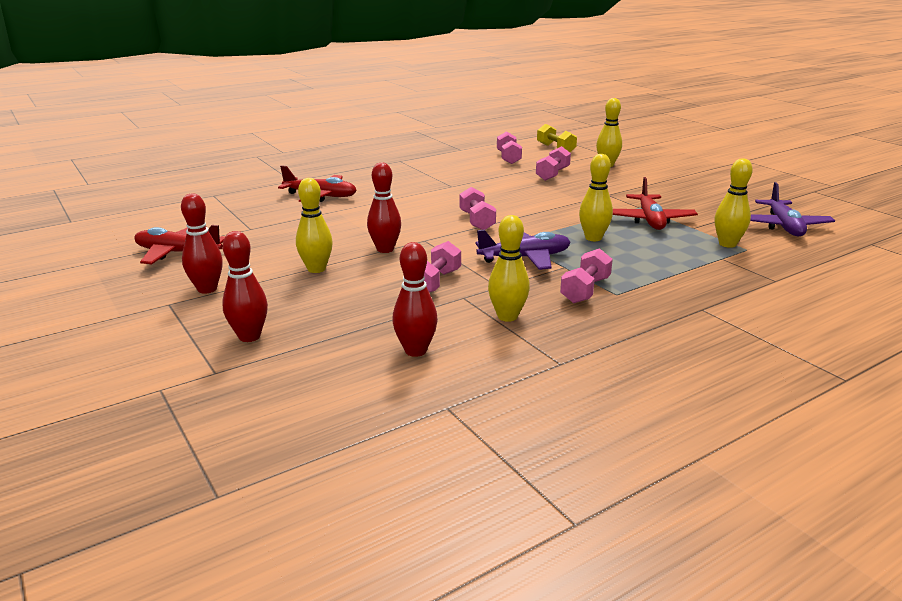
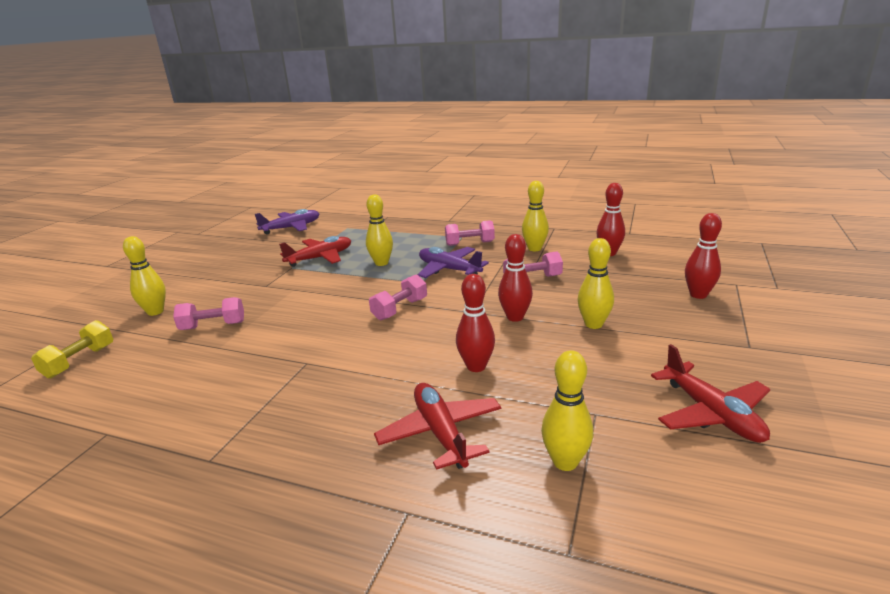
camera: 125 degrees left, 0 degrees up
(207, 289) = (705, 346): red bowling pin -> red bowling pin (476, 366)
(508, 158) = (148, 375): pink dumbbell -> none
(727, 244) = (344, 233): yellow bowling pin -> yellow bowling pin (565, 462)

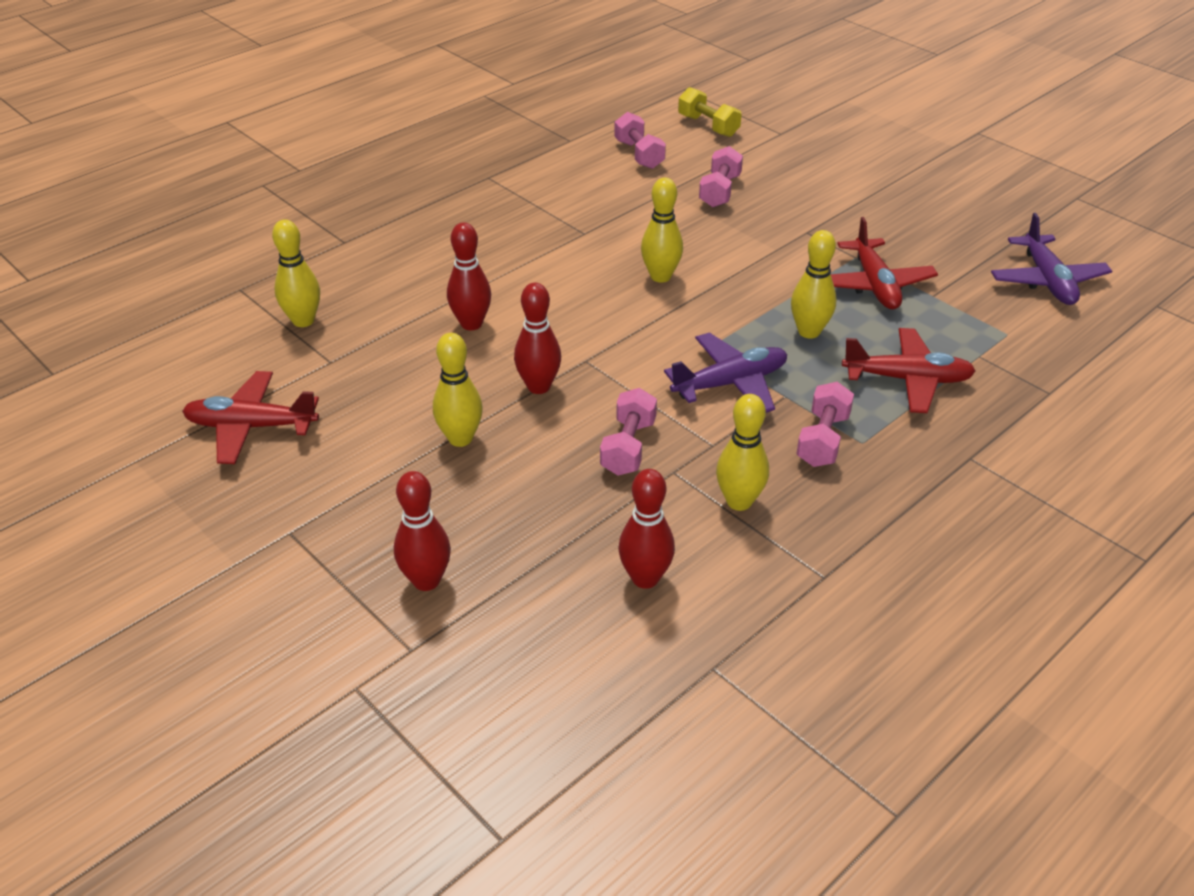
camera: 115 degrees right, 15 degrees up
(155, 312) = (791, 161): yellow bowling pin -> yellow bowling pin (660, 276)
(400, 309) = (644, 311): pink dumbbell -> pink dumbbell (639, 154)
(440, 433) = (402, 276): red plane -> red plane (907, 379)

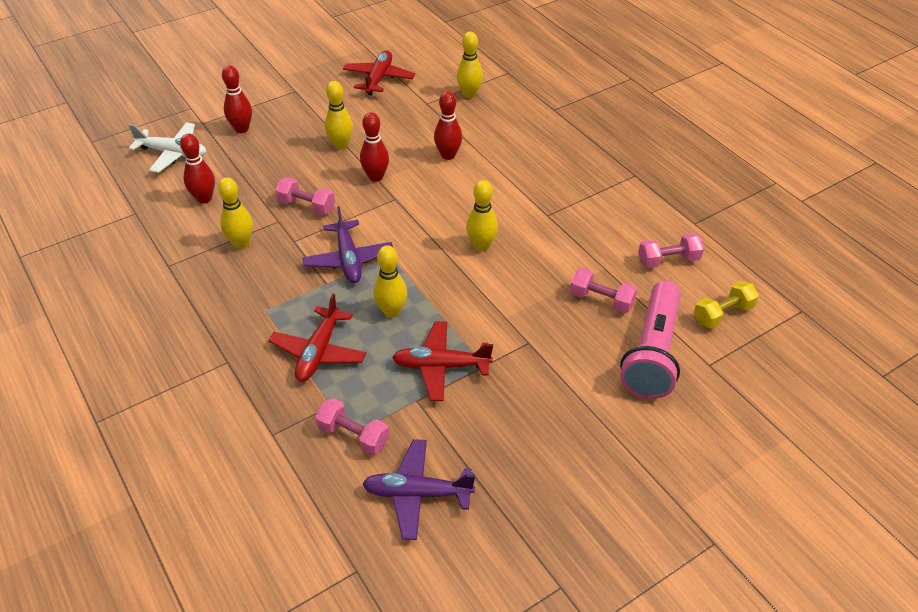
camera: 100 degrees right, 5 degrees up
(521, 667) = (173, 153): none -> white plane
(781, 161) = (652, 352): none -> pink flashlight
(823, 440) = (276, 291): pink dumbbell -> pink dumbbell (353, 436)

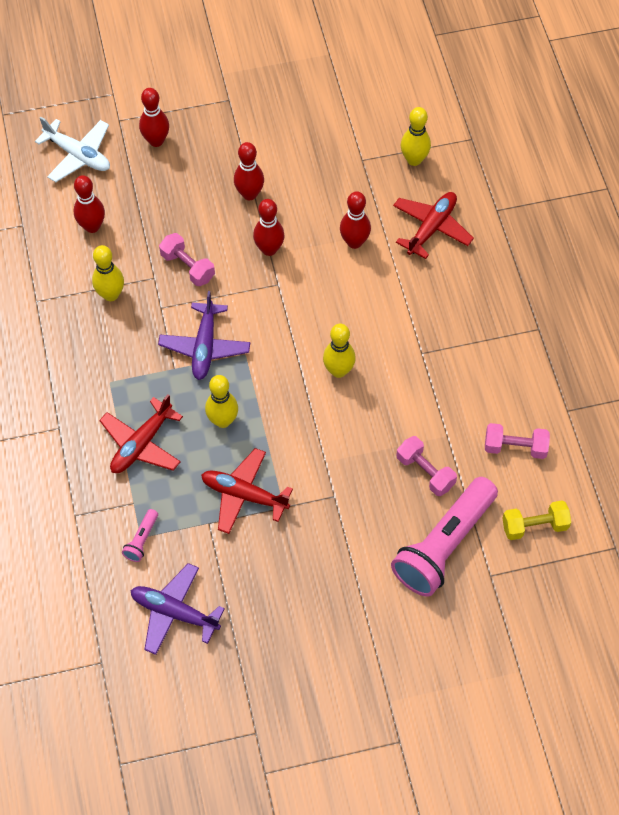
camera: 20 degrees right, 15 degrees up
(341, 145) = (249, 194): yellow bowling pin -> red bowling pin
(353, 436) = (142, 540): pink dumbbell -> pink flashlight
(379, 79) = (324, 107): red plane -> red plane (431, 228)

